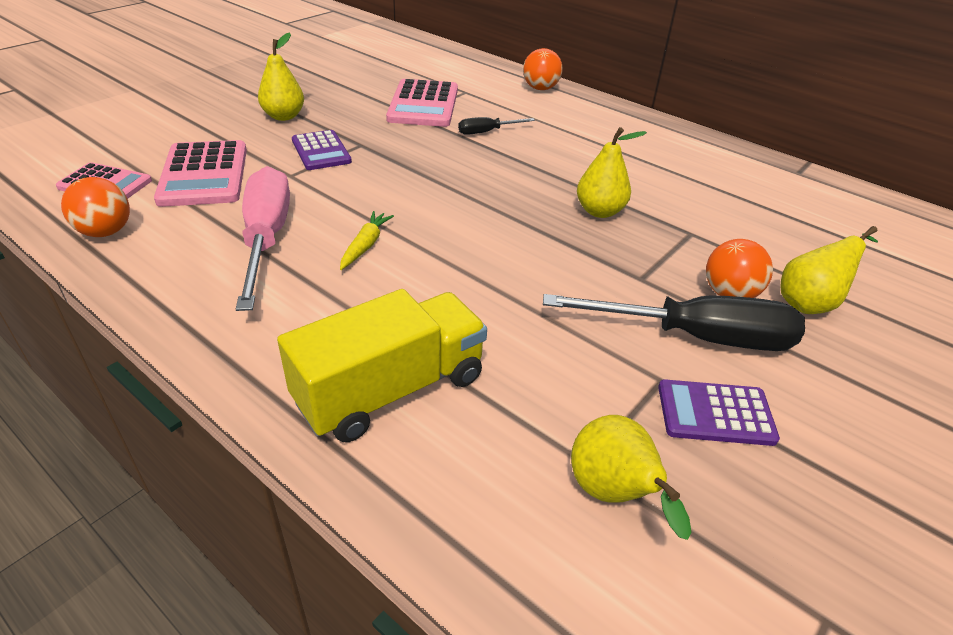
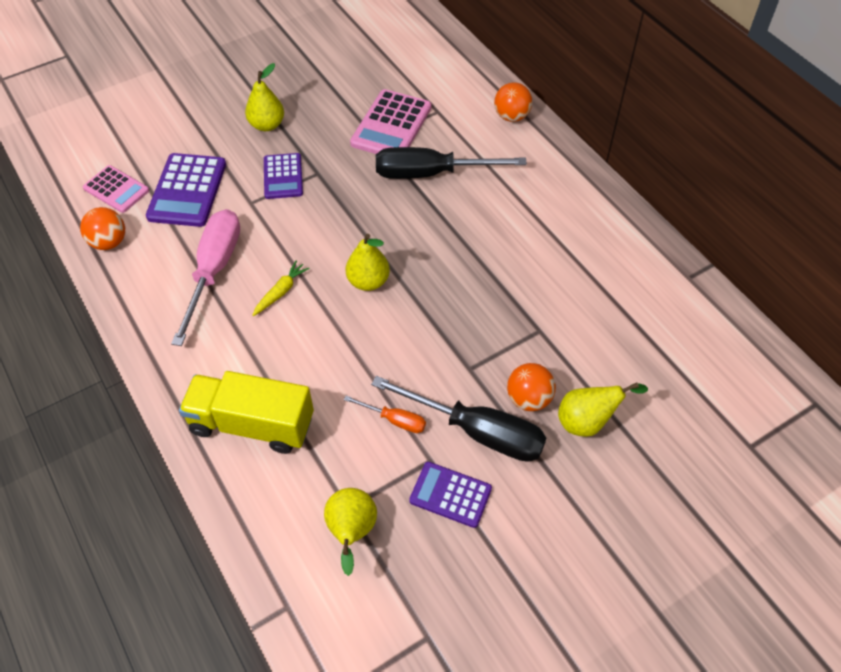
camera: 20 degrees right, 15 degrees up
(204, 174) = (187, 190): pink calculator -> purple calculator
(391, 390) = (252, 424): yellow truck -> yellow truck turned 150 degrees counterclockwise
(487, 132) = (431, 174): black screwdriver -> black screwdriver, size x2.09
(586, 345) = (394, 420): none -> orange screwdriver
(599, 211) = (477, 291): yellow pear -> yellow pear (368, 281)

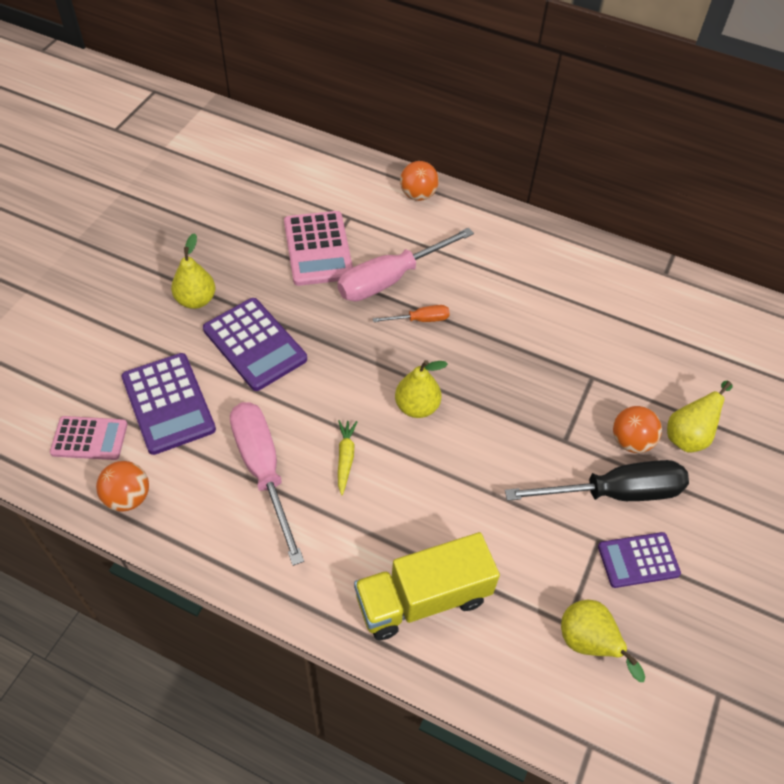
camera: 35 degrees left, 0 degrees up
(283, 176) = (255, 344): purple calculator -> purple calculator, size x1.56
(394, 420) = (541, 521): orange screwdriver -> orange screwdriver (420, 320)
(431, 174) = (391, 279): black screwdriver -> pink screwdriver

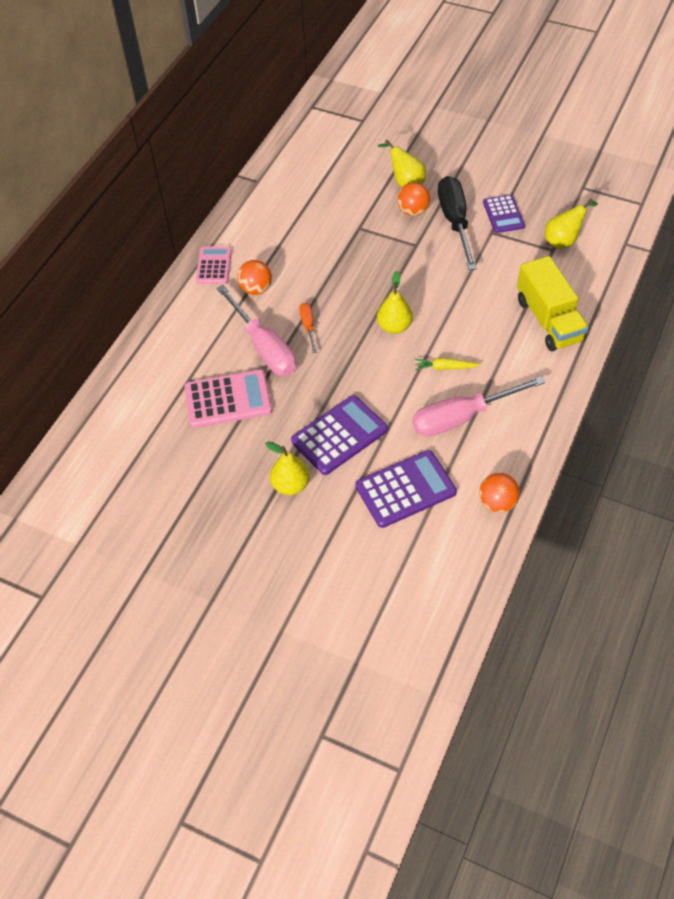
camera: 85 degrees left, 0 degrees up
(89, 438) = (446, 541): pink calculator -> pink calculator (214, 266)
(418, 195) = (162, 331): orange ball -> orange ball (256, 289)

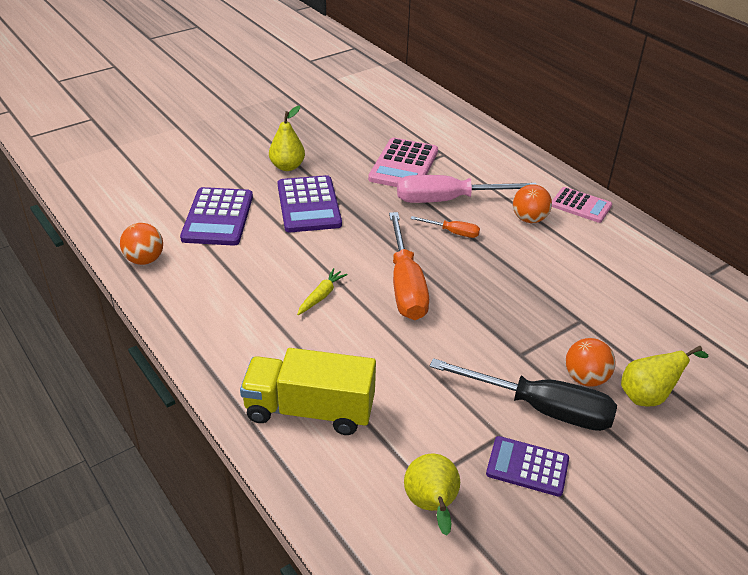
camera: 115 degrees right, 15 degrees down
(394, 327) = (406, 285): yellow pear -> orange screwdriver
(462, 417) = (252, 280): pink screwdriver -> none

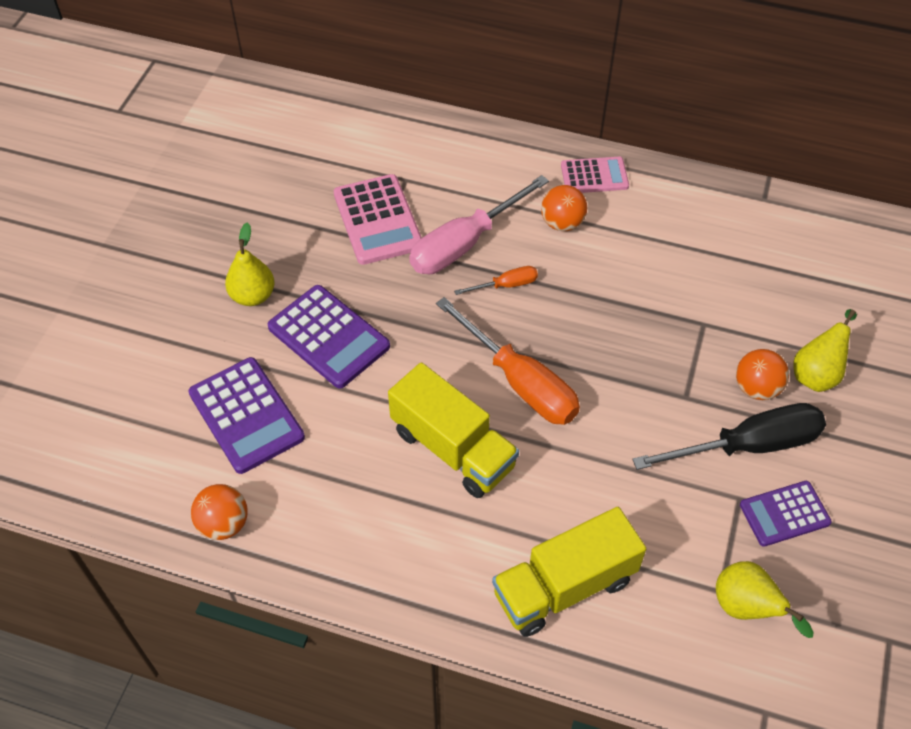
camera: 35 degrees left, 15 degrees up
(321, 296) = (453, 448): yellow carrot -> yellow truck

